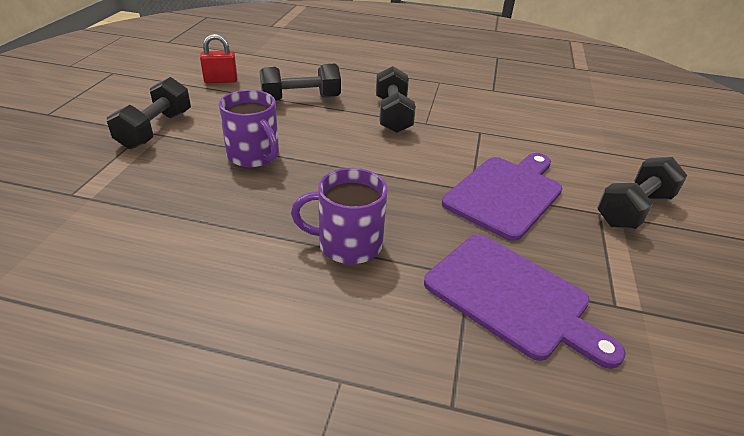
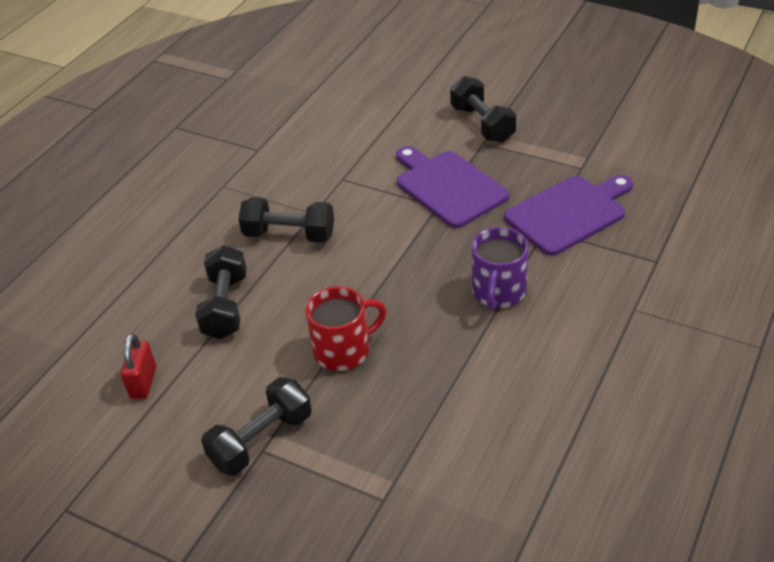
camera: 70 degrees left, 5 degrees up
(156, 130) = (261, 440): black dumbbell -> black dumbbell turned 75 degrees counterclockwise
(254, 155) = (343, 350): purple mug -> red mug

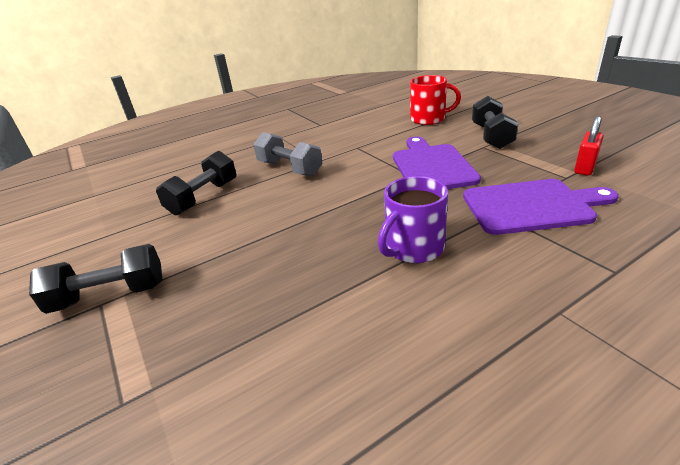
camera: 30 degrees right, 10 degrees down
(143, 382) = (102, 226): red padlock -> red padlock (585, 168)
(289, 235) = (289, 169): black dumbbell -> grey dumbbell
(343, 350) = (243, 250): red mug -> red mug (429, 119)

